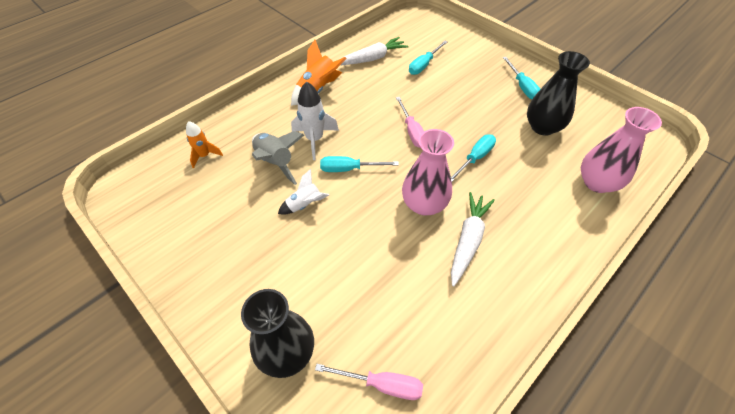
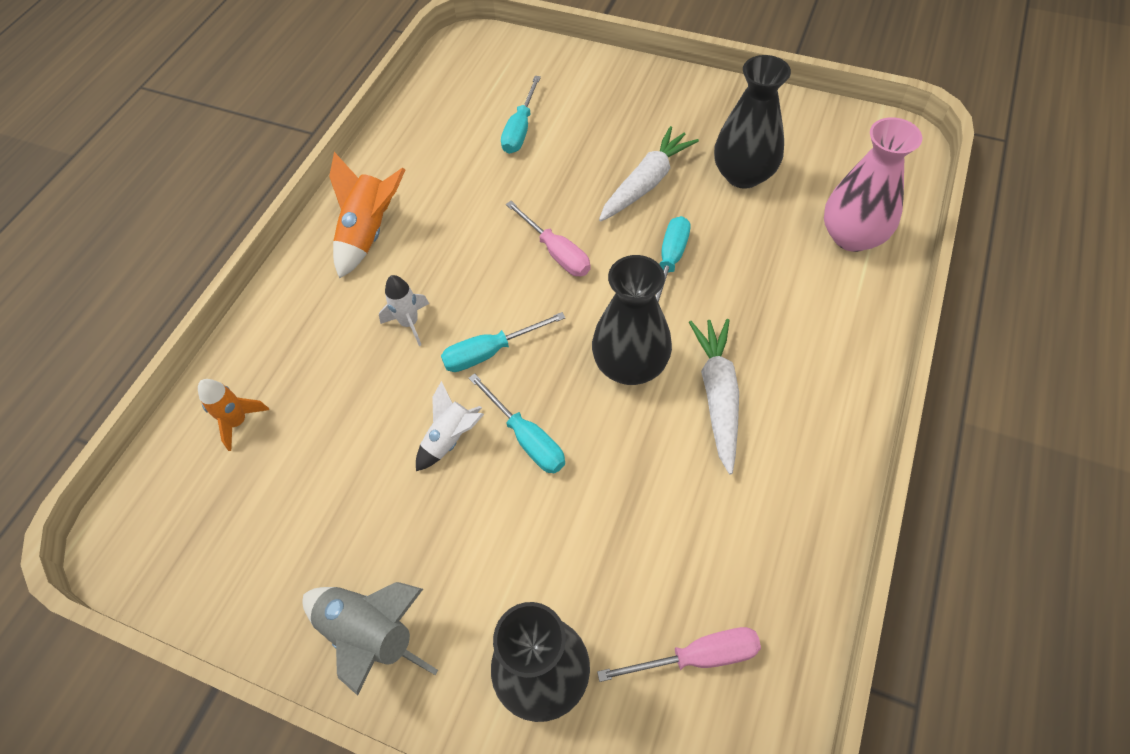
camera: 20 degrees left, 5 degrees up
(275, 162) = (365, 387): grey rocket -> grey rocket (371, 635)
(315, 139) = (409, 323): white rocket -> white rocket, size x0.64
(372, 59) = (430, 146): white carrot -> white carrot (646, 183)
(424, 204) = (630, 365): pink vase -> black vase
(522, 87) = (686, 117): turquoise screwdriver -> turquoise screwdriver (526, 438)

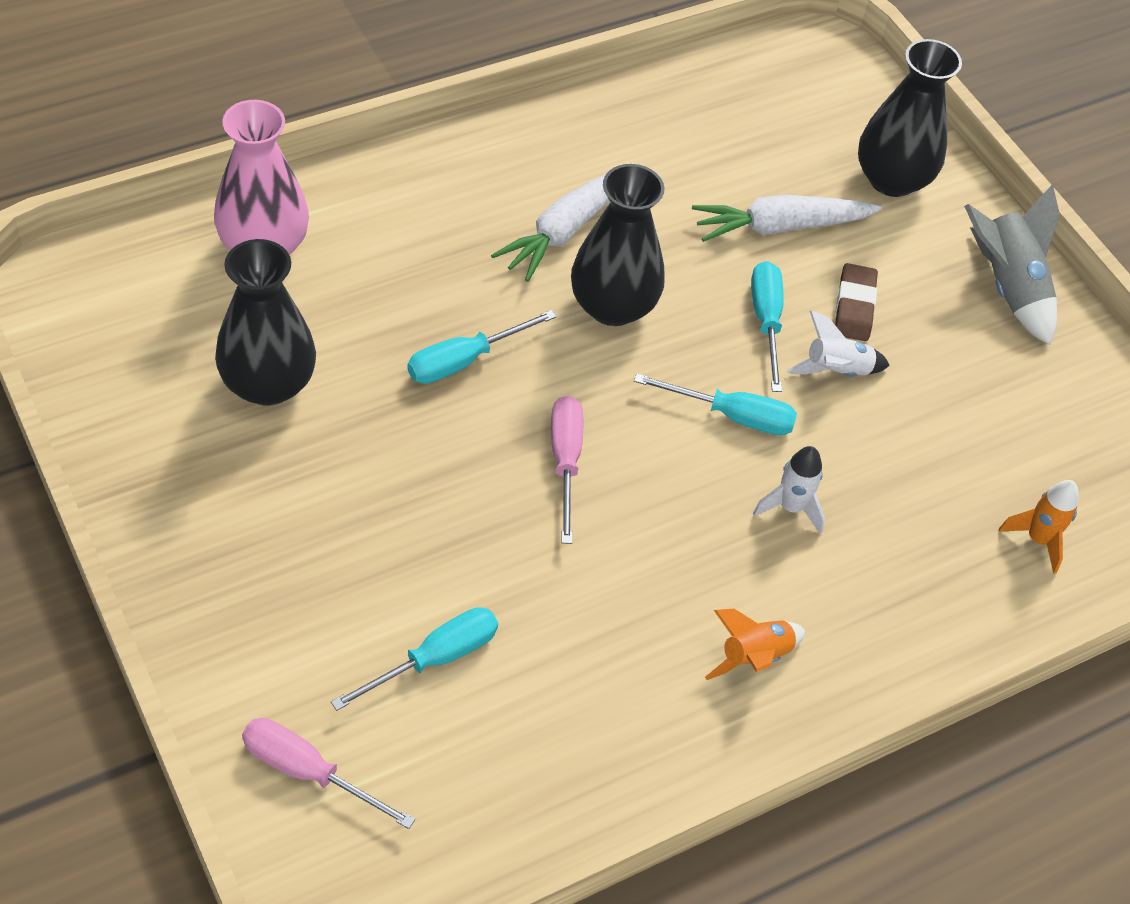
camera: 150 degrees left, 5 degrees down
(369, 233) = (754, 657): orange rocket -> orange rocket, size x0.64
(477, 505) = (854, 306): none -> brown eraser
(646, 183) = (379, 460): white carrot -> white carrot (781, 227)
(697, 657) = (771, 115): pink screwdriver -> pink screwdriver (308, 772)

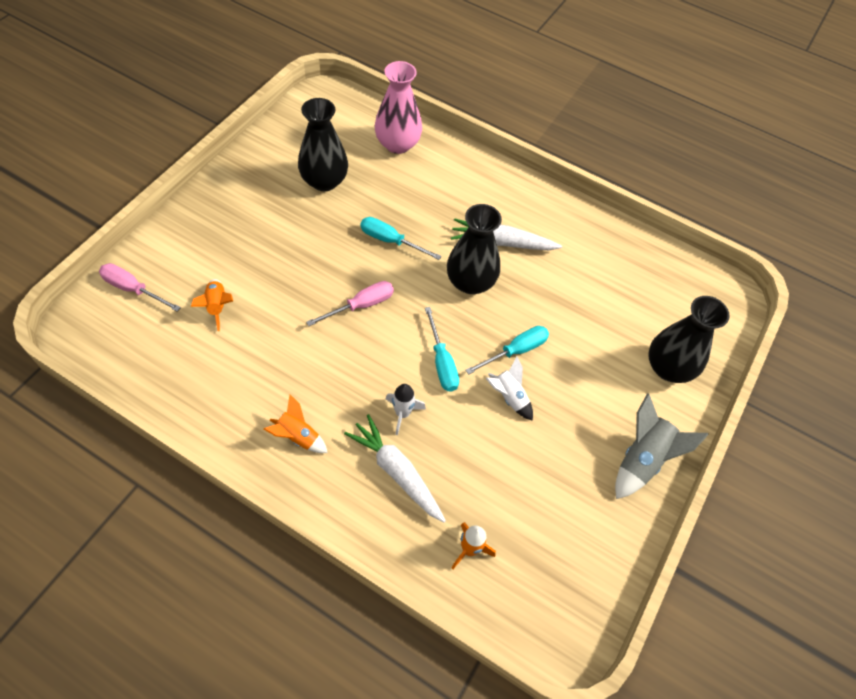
camera: 60 degrees right, 5 degrees up
(308, 772) = (133, 289): pink screwdriver -> pink screwdriver turned 60 degrees counterclockwise
(435, 659) = (217, 306): turquoise screwdriver -> orange rocket
(781, 227) = (585, 330): white carrot -> white carrot (397, 472)
(854, 306) = (560, 387): brown eraser -> none

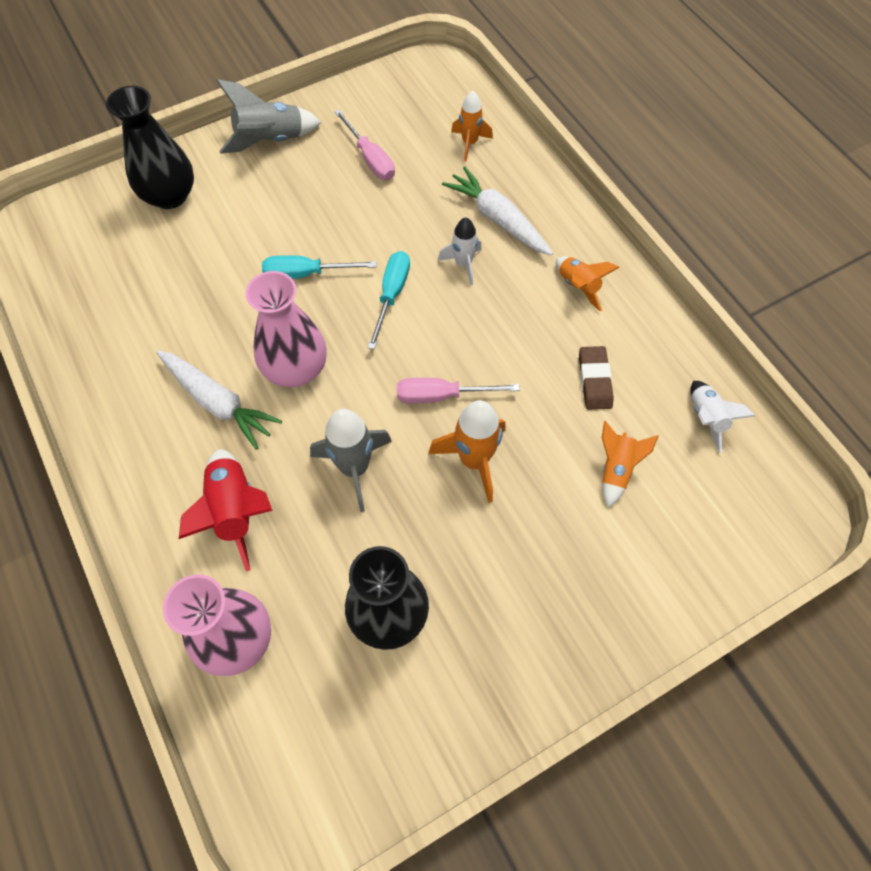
camera: 145 degrees left, 5 degrees up
(133, 289) = (718, 543): pink screwdriver -> pink screwdriver (370, 159)
(254, 362) = (594, 380): none -> brown eraser
(317, 274) = (474, 460): none -> orange rocket
(390, 241) = (354, 468): turquoise screwdriver -> grey rocket
(397, 472) = (498, 219): white carrot -> white carrot turned 150 degrees clockwise
(444, 194) = (235, 511): none -> red rocket
(470, 282) = (296, 369): black vase -> pink vase
(509, 397) = (348, 235): white rocket -> white rocket (706, 418)

